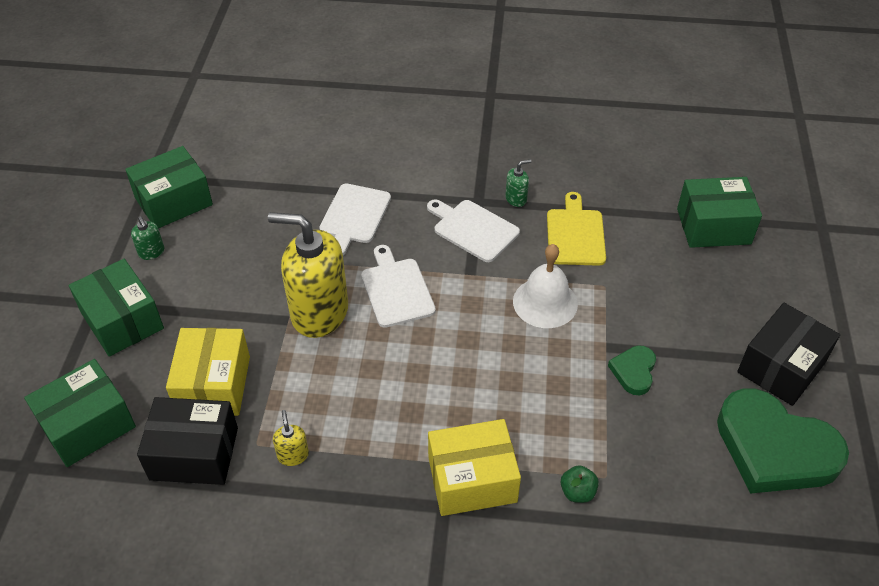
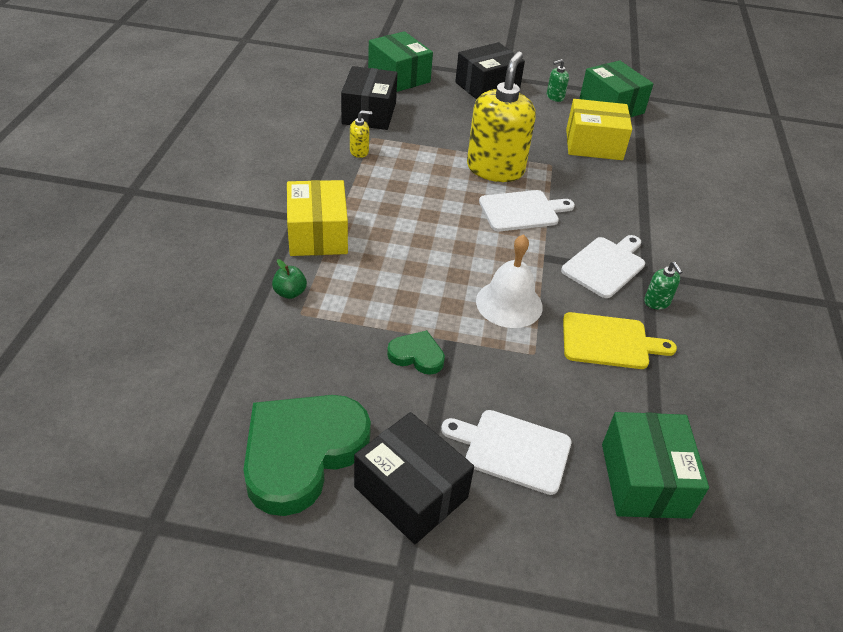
camera: 90 degrees right, 5 degrees down
(122, 320) = (487, 86): green box -> black box
(214, 385) = (426, 121): yellow box -> yellow box (594, 144)
(354, 216) = (610, 193): white cutting board -> white cutting board (512, 450)

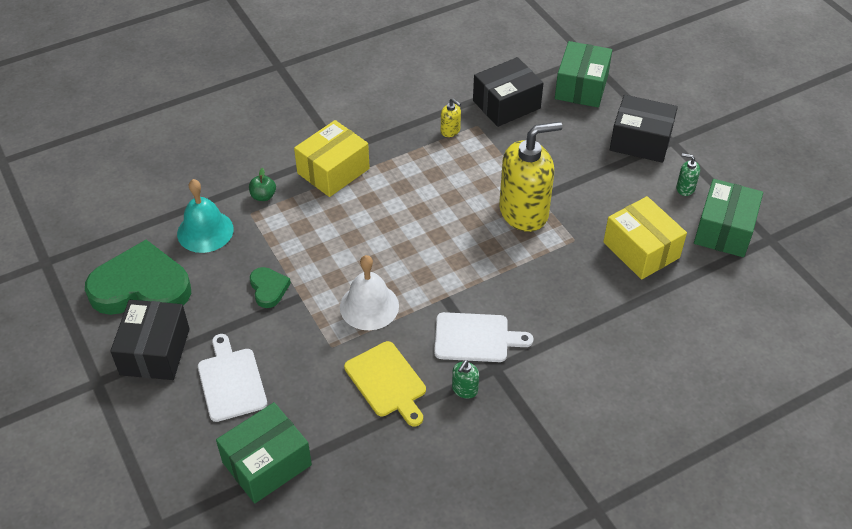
camera: 55 degrees right, 5 degrees up
(284, 358) = (205, 231): none -> turquoise bell
(522, 211) = (487, 256): white cutting board -> none

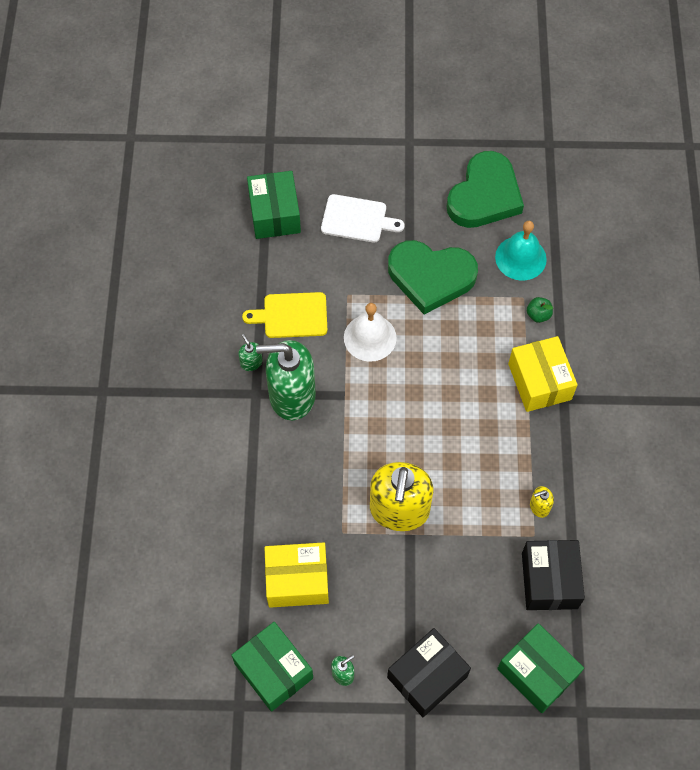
camera: 120 degrees right, 15 degrees up
(155, 351) = (414, 183): black box -> none
(268, 289) = (431, 277): green heart -> green heart, size x2.16
(475, 338) = (291, 396): white cutting board -> green soap dispenser

